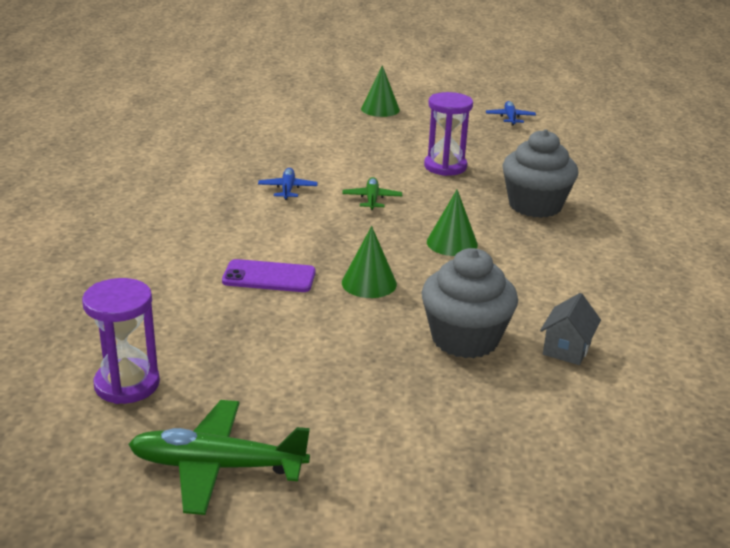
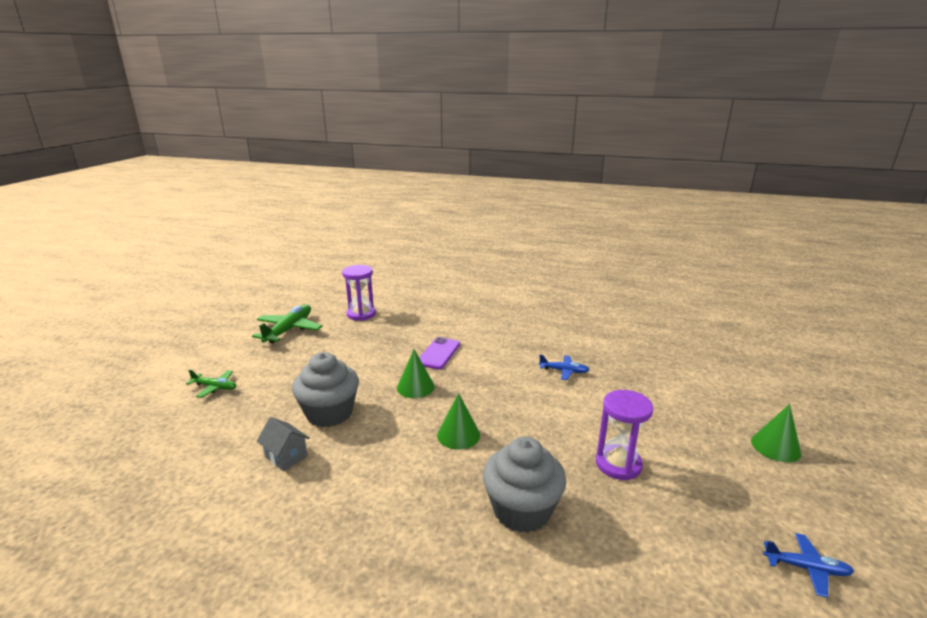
camera: 105 degrees right, 5 degrees down
(372, 199) = (544, 407): green plane -> green plane (215, 387)

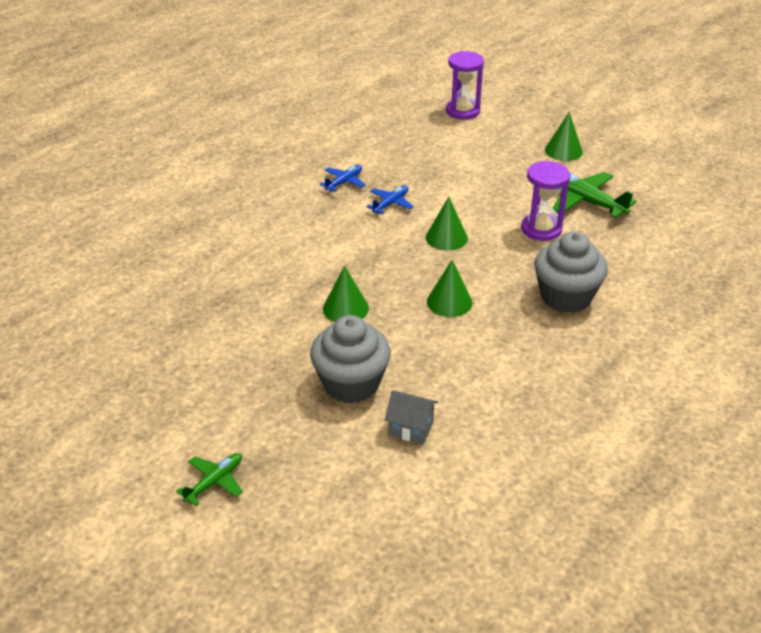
camera: 65 degrees left, 15 degrees up
(286, 456) = (411, 428): grey house -> grey house turned 45 degrees clockwise
(289, 330) = (102, 391): green plane -> green plane (583, 201)
(361, 314) = (120, 312): purple hourglass -> purple hourglass (462, 111)
(438, 353) = (287, 273): purple phone -> none
(546, 410) = (446, 237): none -> green cone
(806, 568) = (672, 200): blue plane -> blue plane (344, 182)

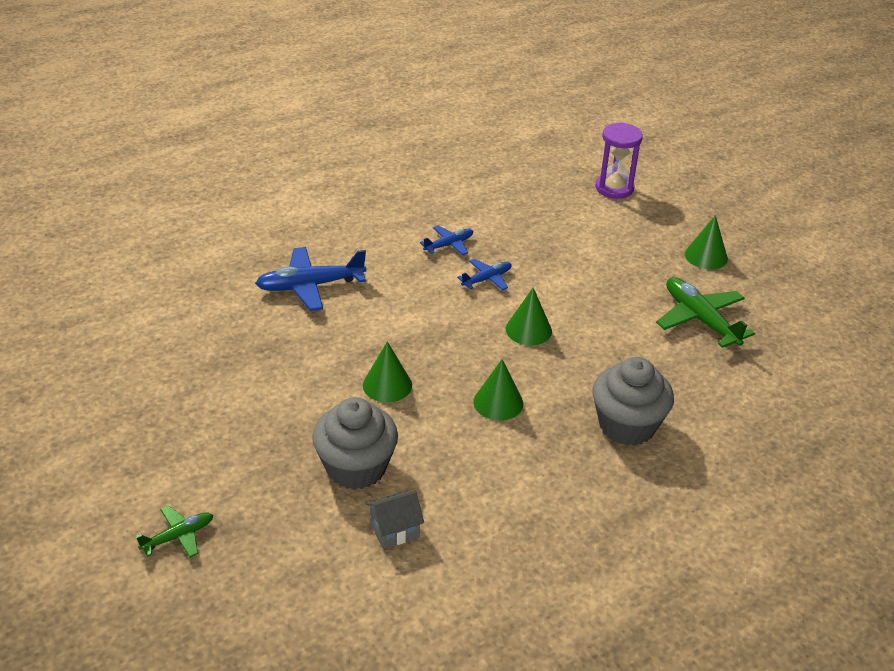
camera: 15 degrees right, 0 degrees up
(235, 240) = (310, 286): none -> blue plane
(411, 428) = (394, 530): grey house -> grey house turned 60 degrees counterclockwise
(541, 229) = (636, 342): purple hourglass -> none

